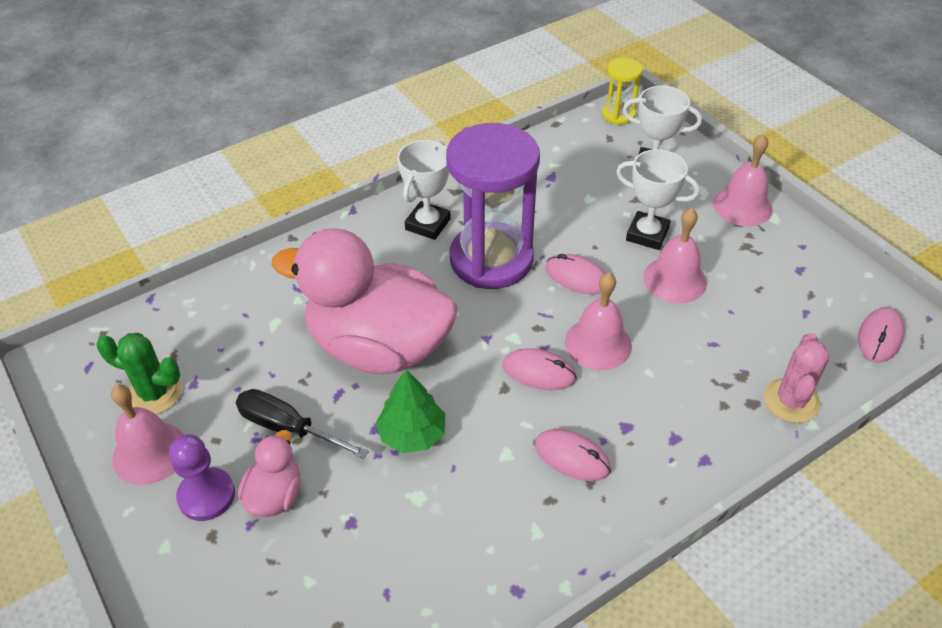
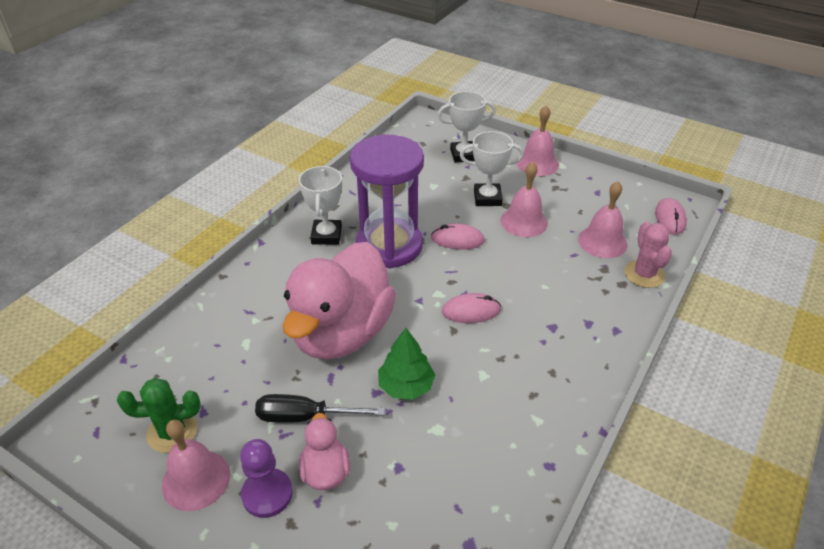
camera: 25 degrees left, 5 degrees down
(378, 347) = (342, 333): pink duck -> pink duck turned 60 degrees counterclockwise
(572, 457) = (529, 360): pink mouse -> none
(598, 343) = (499, 278): pink bell -> pink bell (602, 241)
(618, 114) = (419, 127): yellow hourglass -> none

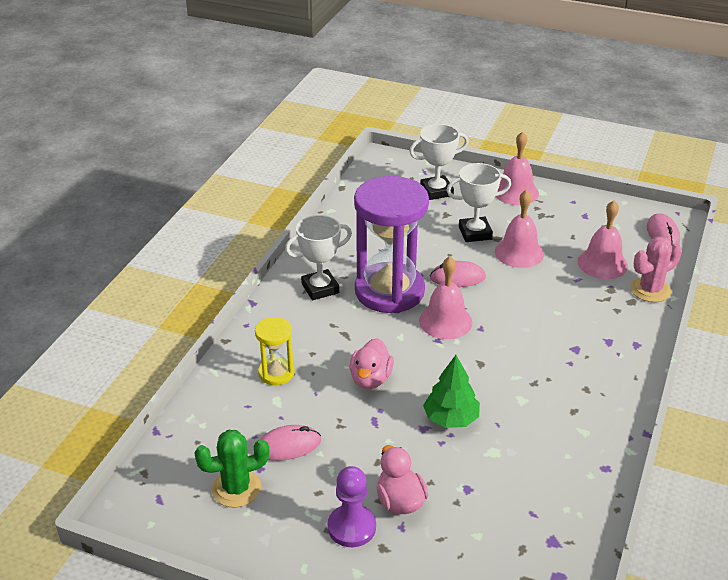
camera: 10 degrees left, 5 degrees down
(196, 479) = (278, 525): pink bell -> pink bell (445, 321)
(255, 315) = (276, 373): none -> yellow hourglass
(305, 417) = (362, 458): black screwdriver -> none
(326, 235) = (320, 288): white trophy -> white trophy turned 75 degrees clockwise
(342, 333) = (370, 379): pink duck -> pink duck, size x0.43
(471, 311) = (492, 344): pink mouse -> pink mouse (288, 446)
(644, 274) = (650, 290): pink cactus -> pink cactus turned 75 degrees clockwise

